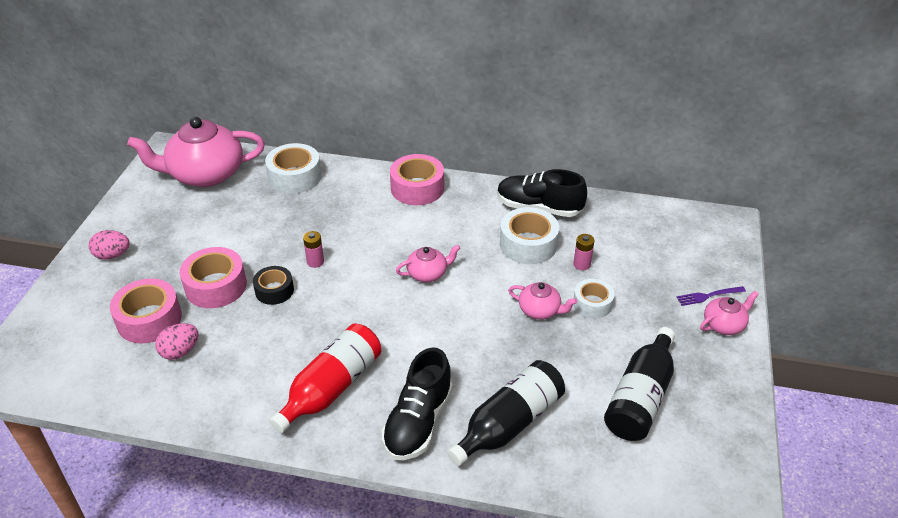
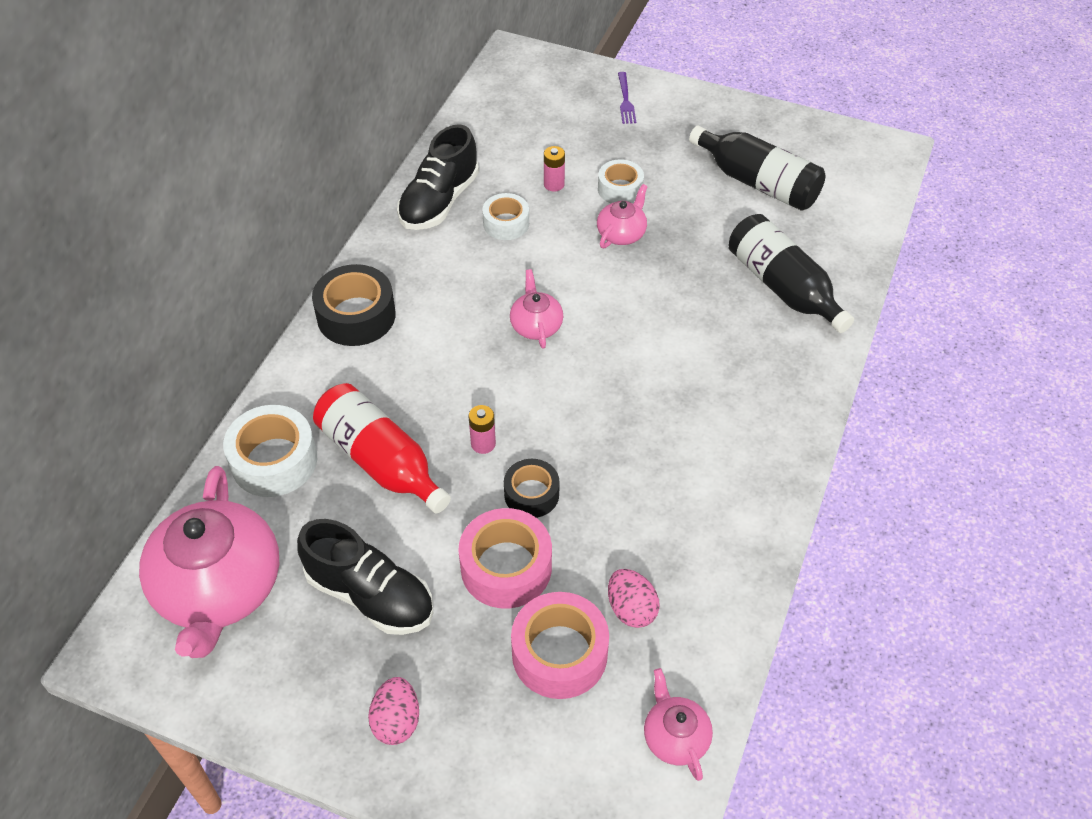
camera: 80 degrees left, 10 degrees up
(331, 388) = (716, 439): red bottle -> red bottle (381, 461)
(417, 188) = (356, 316): pink tape -> black tape
(418, 422) = (775, 362): black shoe -> black shoe (370, 595)
(528, 244) = (506, 223): white tape -> white tape, size x0.63
(724, 324) = (668, 100): pink teapot -> pink teapot (675, 737)

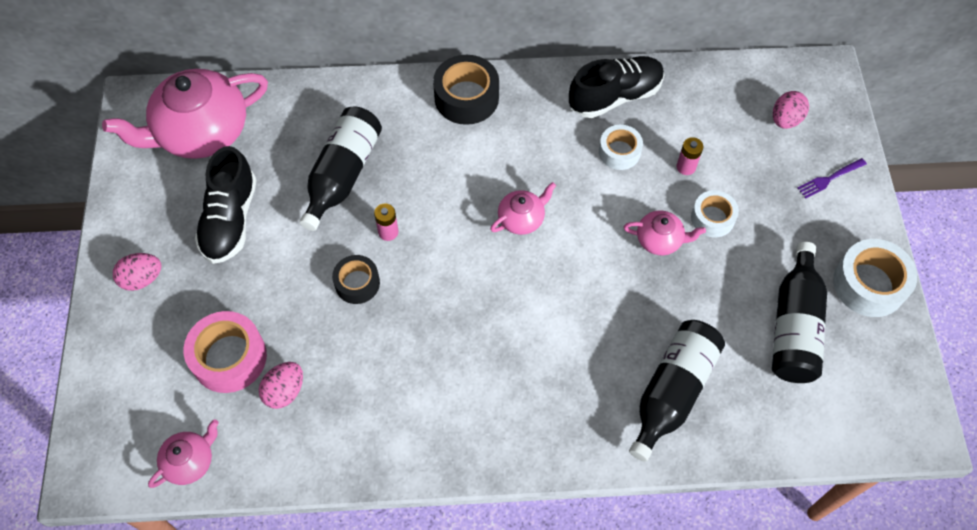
camera: 65 degrees right, 10 degrees up
(274, 460) = (313, 112): white tape -> white tape (869, 284)
(381, 461) = (342, 175): red bottle -> black bottle
(439, 201) = (615, 96): black shoe -> black shoe turned 150 degrees clockwise
(506, 567) = (286, 293): pink tape -> none
(547, 101) = (785, 120): none -> pink egg

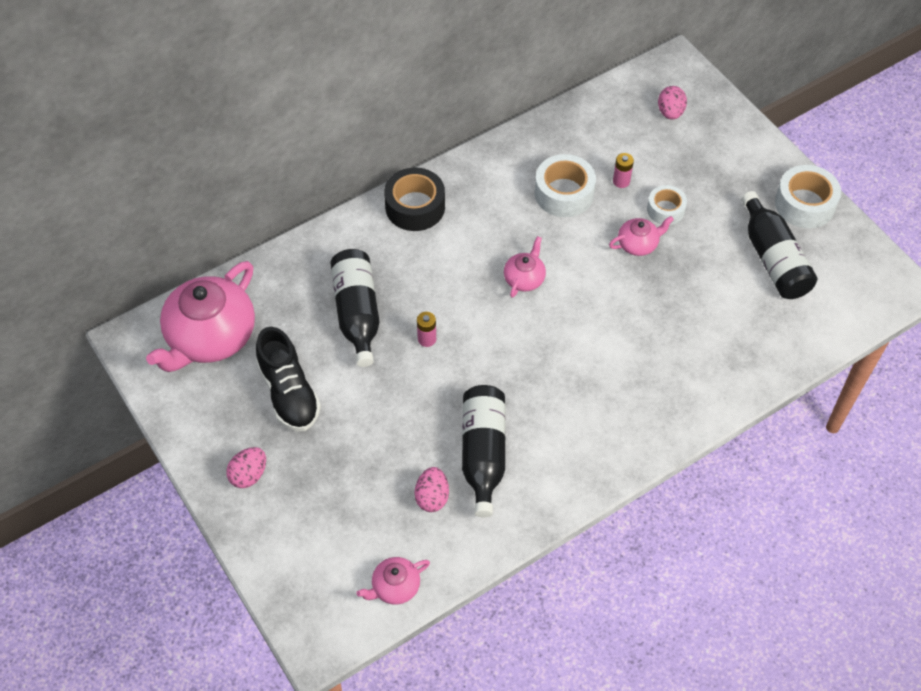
camera: 30 degrees left, 5 degrees down
(190, 461) = (395, 587): pink teapot -> pink teapot turned 135 degrees counterclockwise
(229, 357) = (368, 496): pink tape -> none
(357, 283) = (430, 389): black tape -> none
(615, 96) = (531, 152): black shoe -> none
(619, 152) = (564, 193): white tape -> white tape, size x1.59
(672, 392) = (720, 347): black bottle -> black bottle (483, 454)
(829, 179) = (729, 141): purple fork -> none

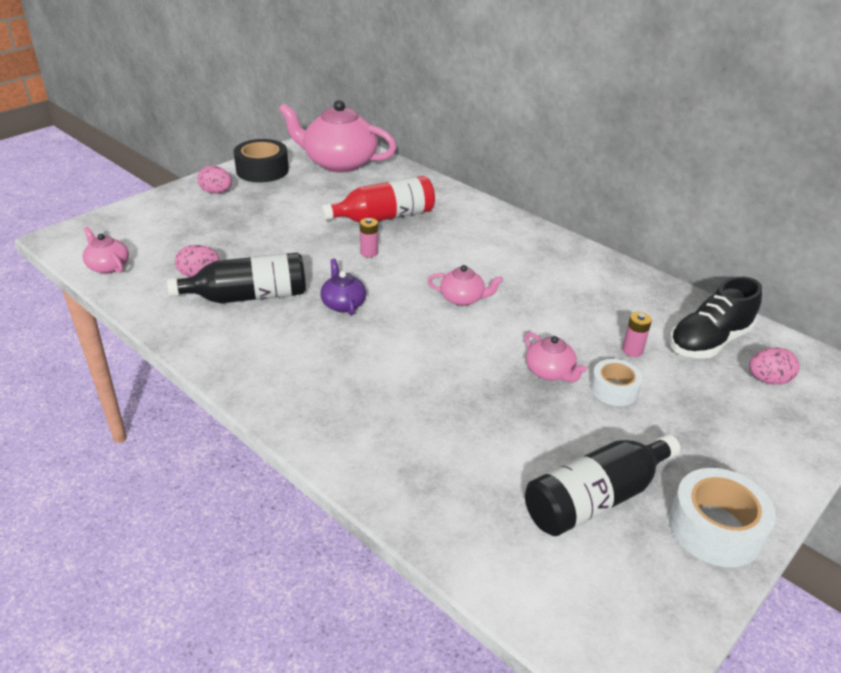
camera: 75 degrees right, 20 degrees down
(289, 393) = (295, 198): black shoe -> black shoe (709, 341)
(357, 313) = (384, 217): black bottle -> red bottle
(415, 207) = (514, 230): black tape -> black tape (262, 170)
(513, 374) = (343, 304): none -> purple teapot
(564, 193) = (587, 312): white tape -> none

